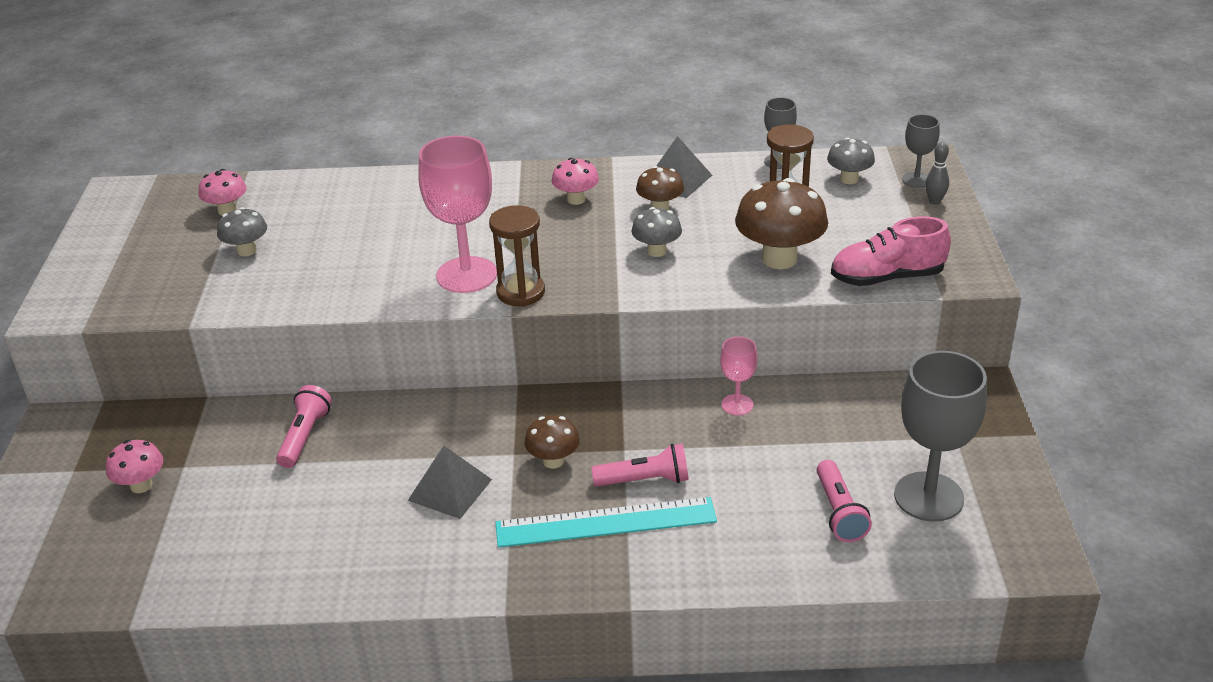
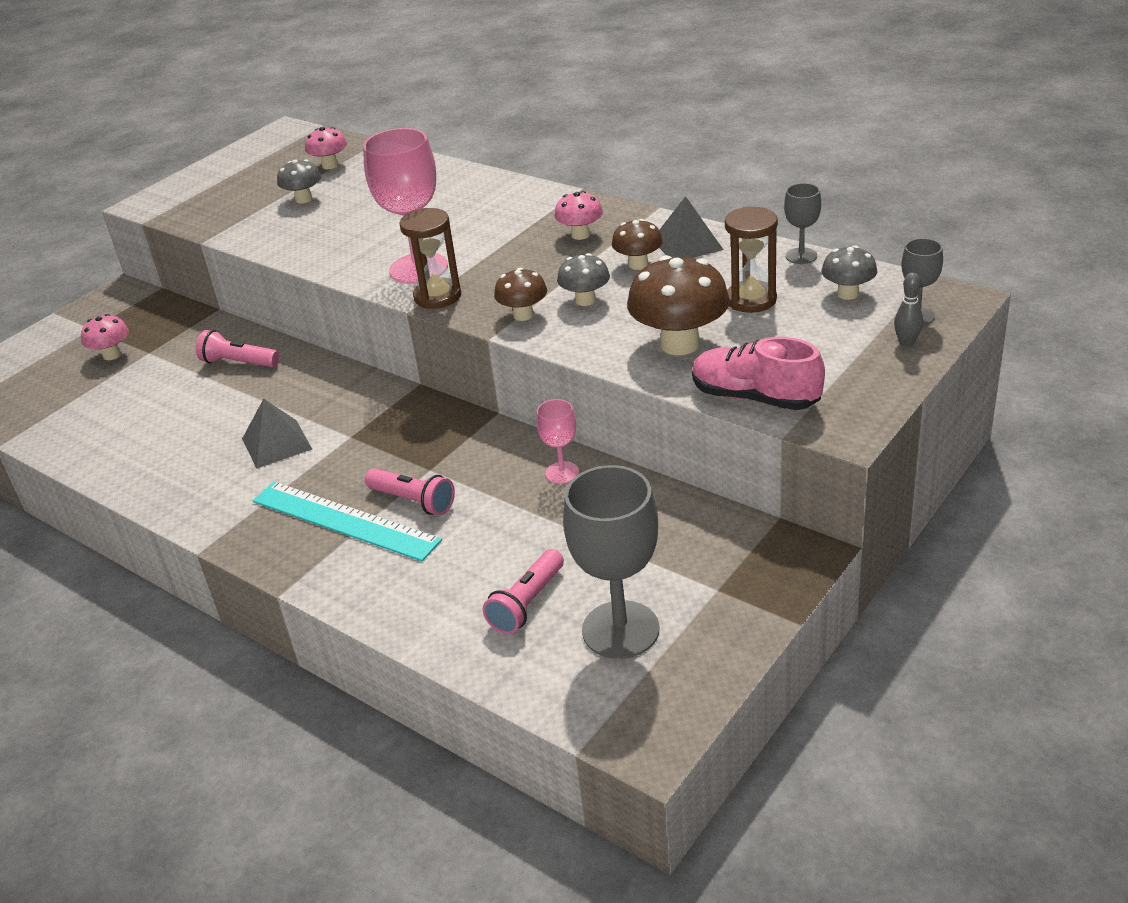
camera: 40 degrees right, 0 degrees up
(305, 436) = (239, 363): pink flashlight -> pink flashlight turned 120 degrees counterclockwise
(553, 461) = (369, 454): brown mushroom -> brown mushroom (523, 315)

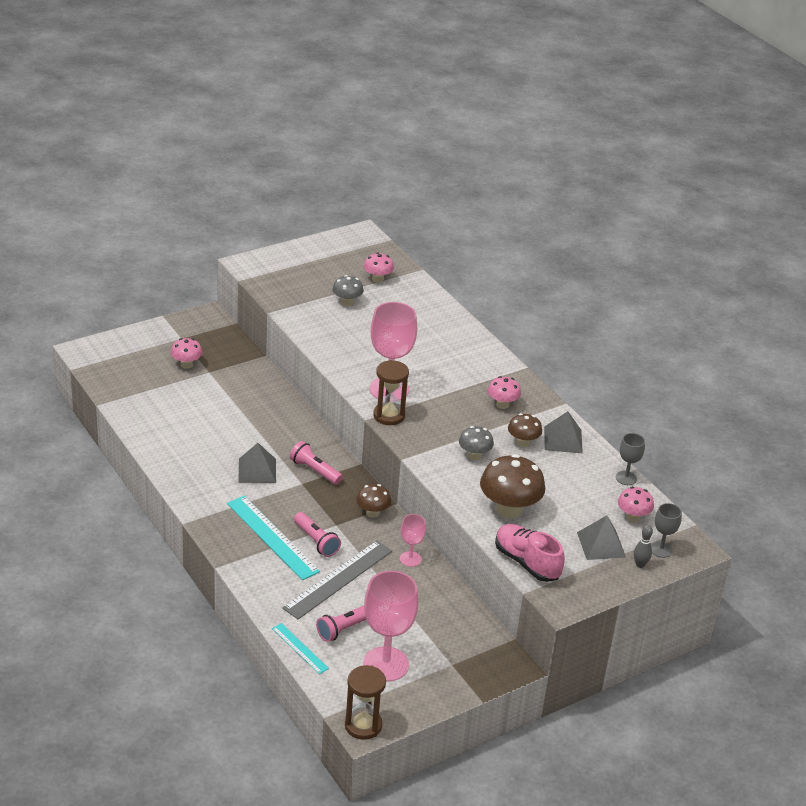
camera: 15 degrees right, 0 degrees up
(239, 363) = (260, 402): pink flashlight -> pink flashlight (315, 471)
(474, 661) = (300, 648): none -> turquoise ruler
(475, 539) = (338, 579): none -> grey ruler
(523, 315) = (431, 451): brown mushroom -> brown mushroom (372, 513)
(620, 630) = (386, 664): grey goblet -> pink goblet
(751, 300) = (572, 497): brown hourglass -> brown hourglass (363, 725)
(835, 339) = (601, 544): none -> grey pyramid
(848, 294) = (633, 517): grey mushroom -> pink mushroom

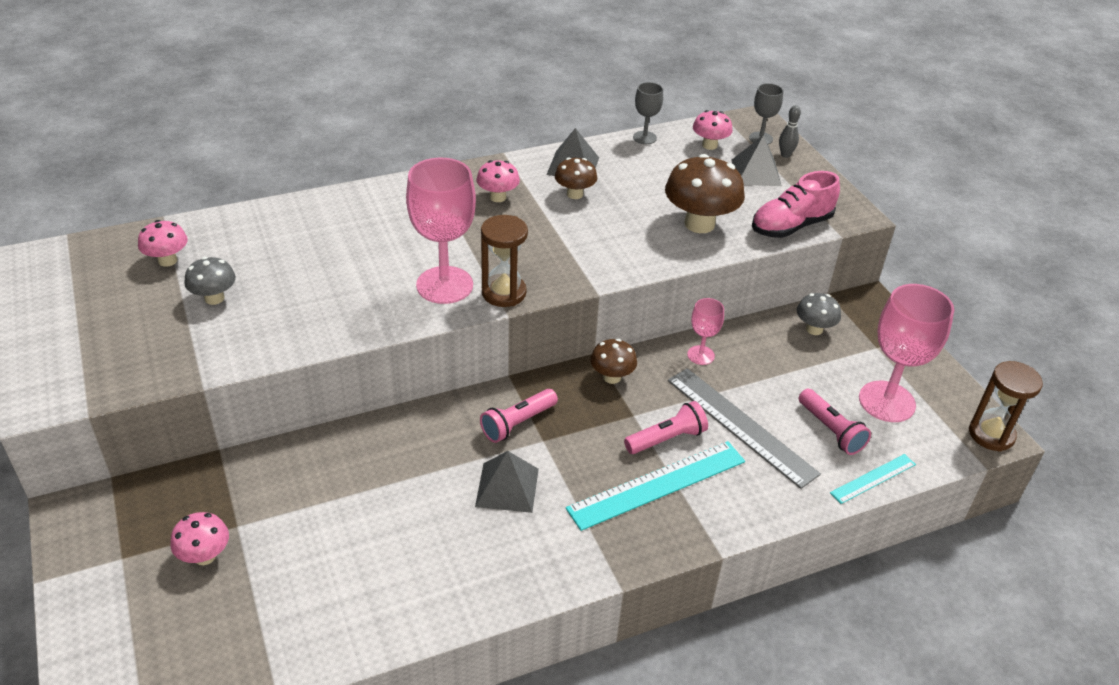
camera: 80 degrees left, 5 degrees up
(474, 455) = (596, 234): grey mushroom -> grey mushroom (814, 329)

